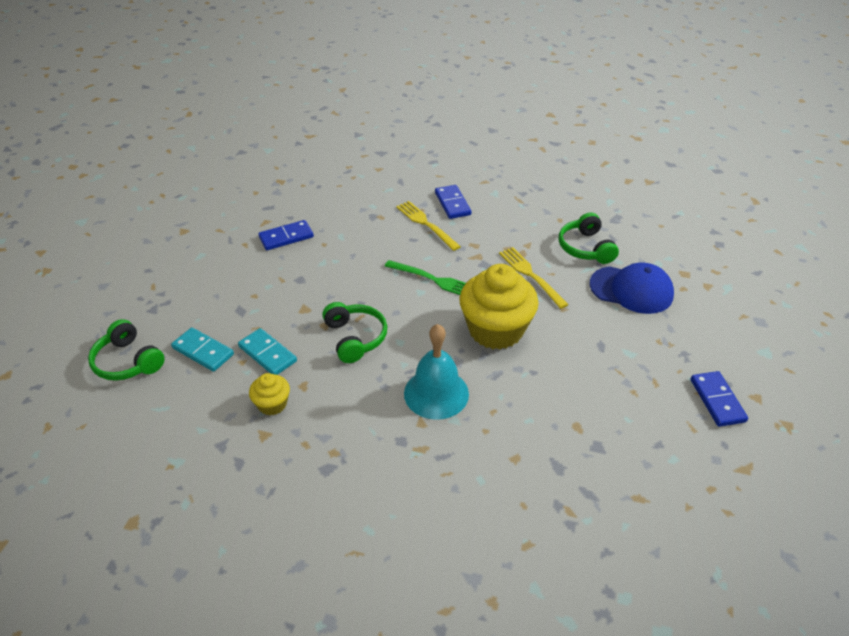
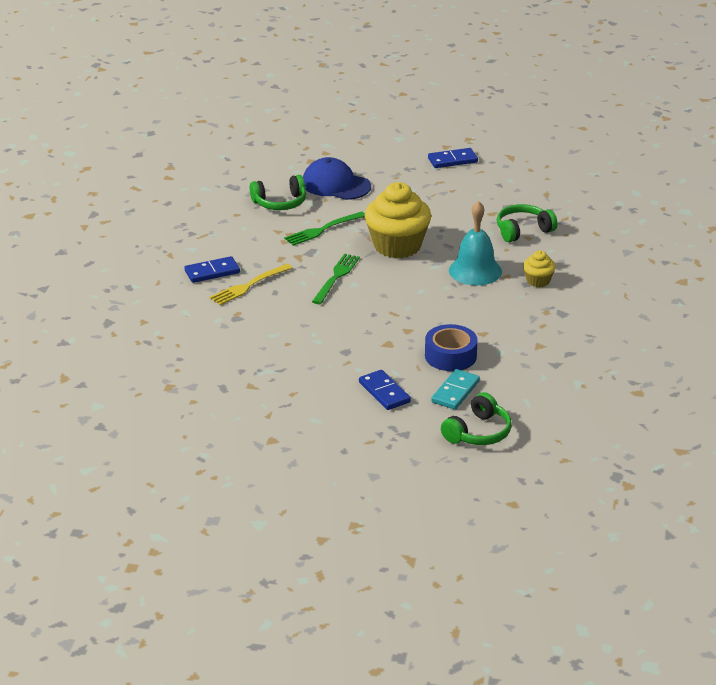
camera: 95 degrees left, 10 degrees down
(268, 354) = (450, 356): turquoise domino -> blue tape
(272, 404) = (507, 345): yellow cupcake -> yellow cupcake (538, 281)
(286, 237) = (278, 368): blue domino -> blue domino (384, 392)
(355, 338) = (421, 313): green headphones -> green headphones (523, 230)
(530, 275) = (322, 230): yellow fork -> green fork
(631, 290) = (336, 185): blue cap -> blue cap turned 75 degrees counterclockwise

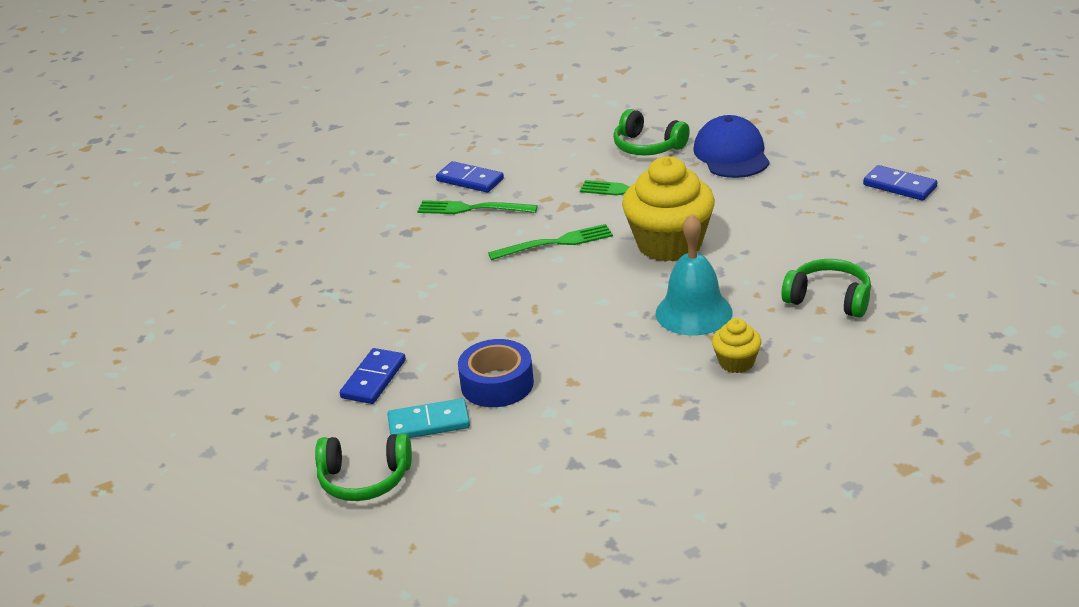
camera: 55 degrees right, 0 degrees up
(248, 286) = (471, 209): yellow fork -> green fork

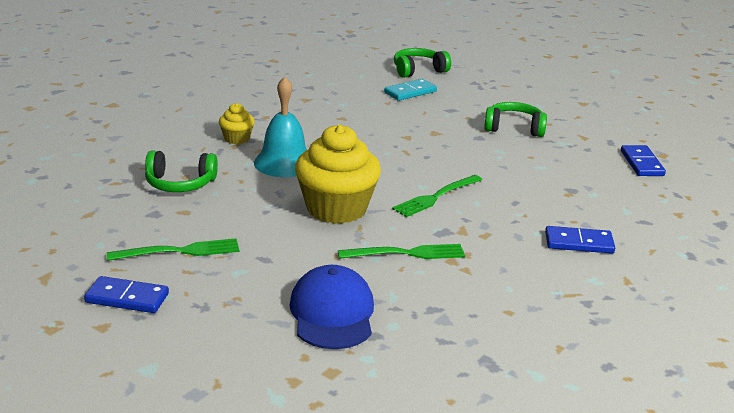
camera: 150 degrees right, 5 degrees down
(374, 379) = (468, 105): blue domino -> blue domino (641, 163)
(471, 209) = (542, 216): green fork -> green fork (180, 251)
(497, 384) = (388, 111): blue tape -> none
(647, 147) = (435, 309): green headphones -> green headphones (514, 128)
(731, 154) = (332, 313): blue cap -> blue cap turned 150 degrees counterclockwise

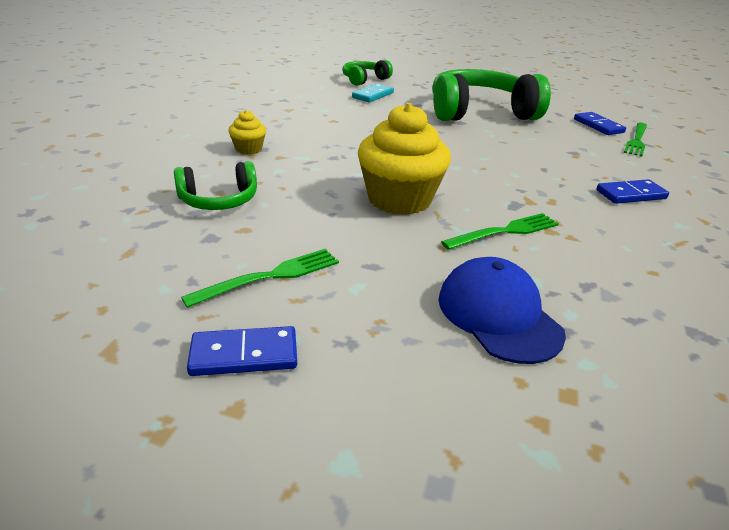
camera: 20 degrees left, 5 degrees up
(284, 163) = (312, 164): turquoise bell -> none
(435, 197) = (477, 175): green fork -> green fork (637, 140)
(514, 128) = (480, 112): green headphones -> green headphones, size x2.00

